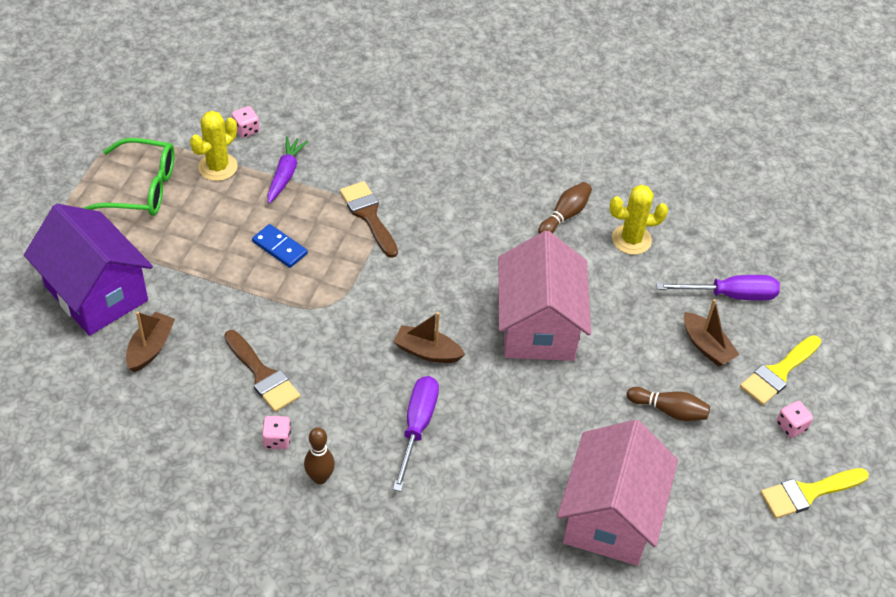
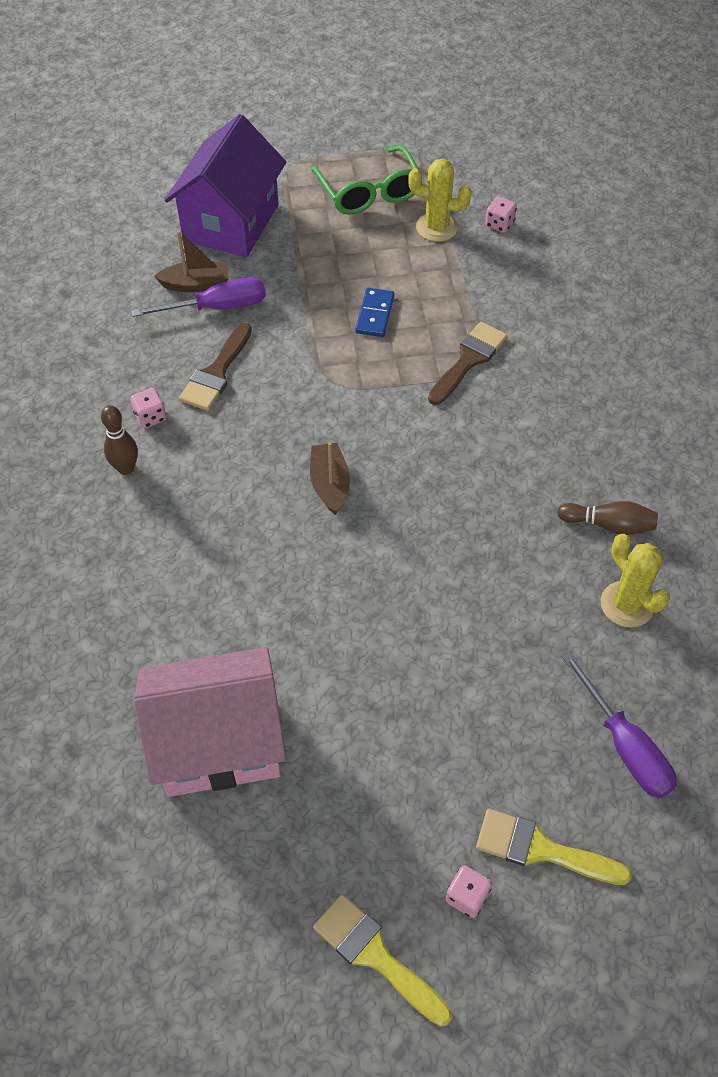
camera: 65 degrees right, 5 degrees up
(285, 174) = (468, 276): purple carrot -> none
(417, 427) = (231, 517): purple screwdriver -> purple screwdriver (217, 307)
(538, 326) = (432, 567): pink house -> none
(669, 410) = (401, 745): brown bowling pin -> none
(707, 346) = (524, 749): brown boat -> none

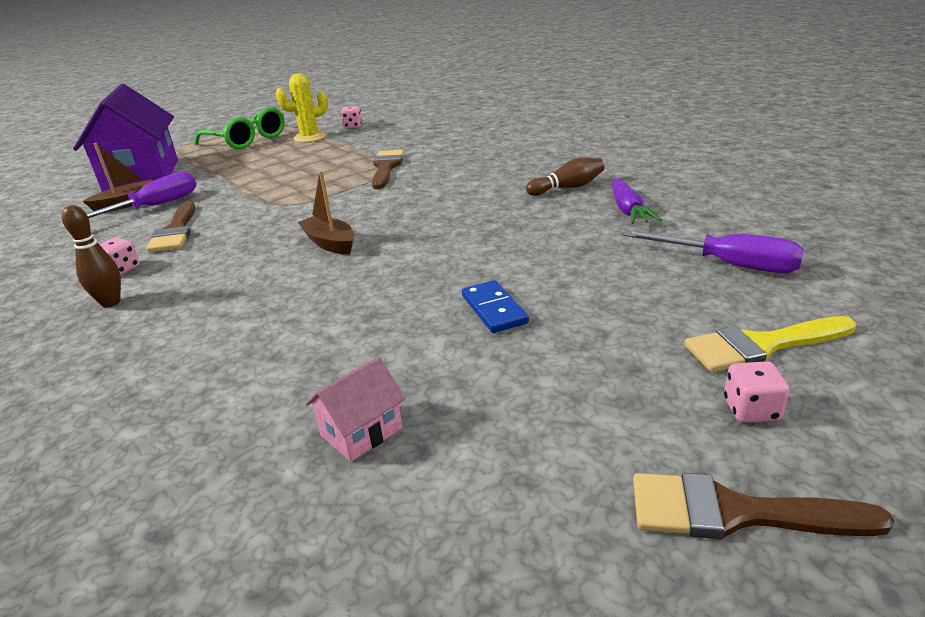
camera: 30 degrees left, 25 degrees down
(218, 743) = (361, 432): pink house -> pink house, size x0.42
(375, 314) = (295, 173): blue domino -> blue domino (494, 309)
(375, 955) = (735, 513): yellow brush -> brown brush
(627, 604) = (628, 210): yellow cactus -> purple carrot

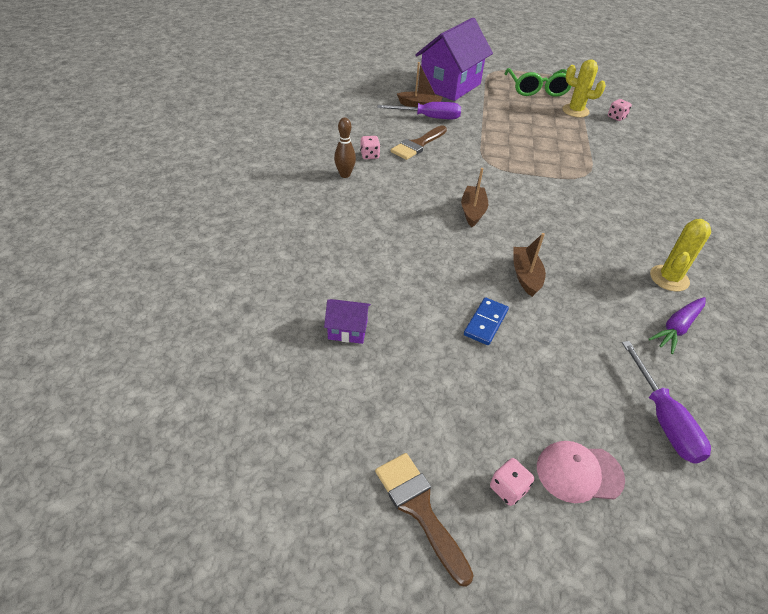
camera: 45 degrees right, 15 degrees up
(361, 432) = (347, 330): pink house -> purple house
(386, 167) = (582, 172): brown brush -> none
(465, 254) = (525, 276): none -> brown boat
(567, 188) = (669, 278): brown bowling pin -> yellow cactus
(761, 346) = (579, 473): yellow brush -> pink cap

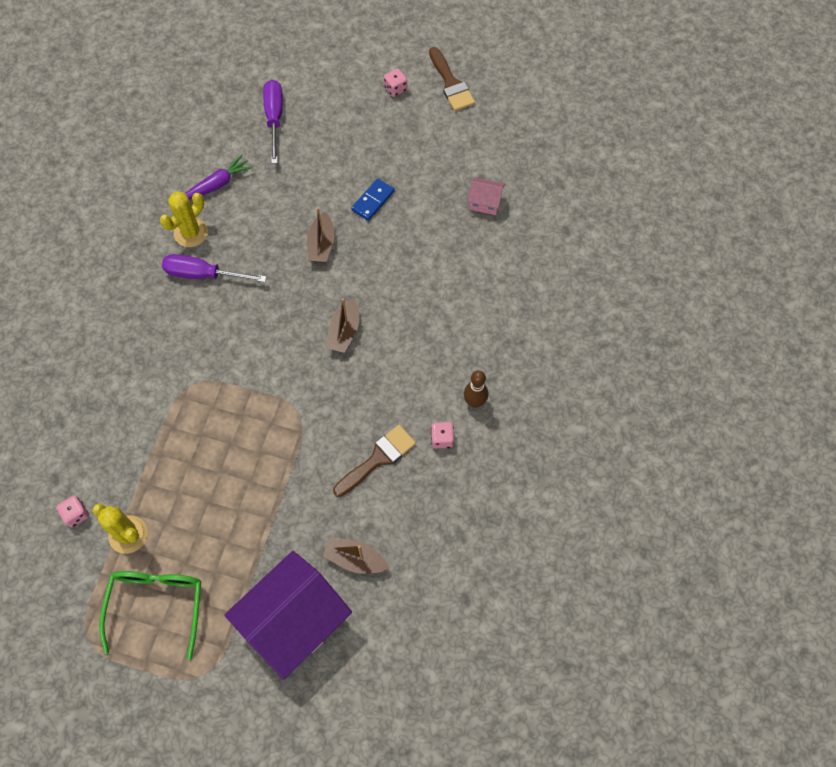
camera: 170 degrees left, 20 degrees up
(347, 330) = (485, 202): purple house -> pink house
(429, 117) = (349, 525): purple screwdriver -> purple screwdriver (203, 274)
(579, 473) = (348, 93): pink cap -> none

